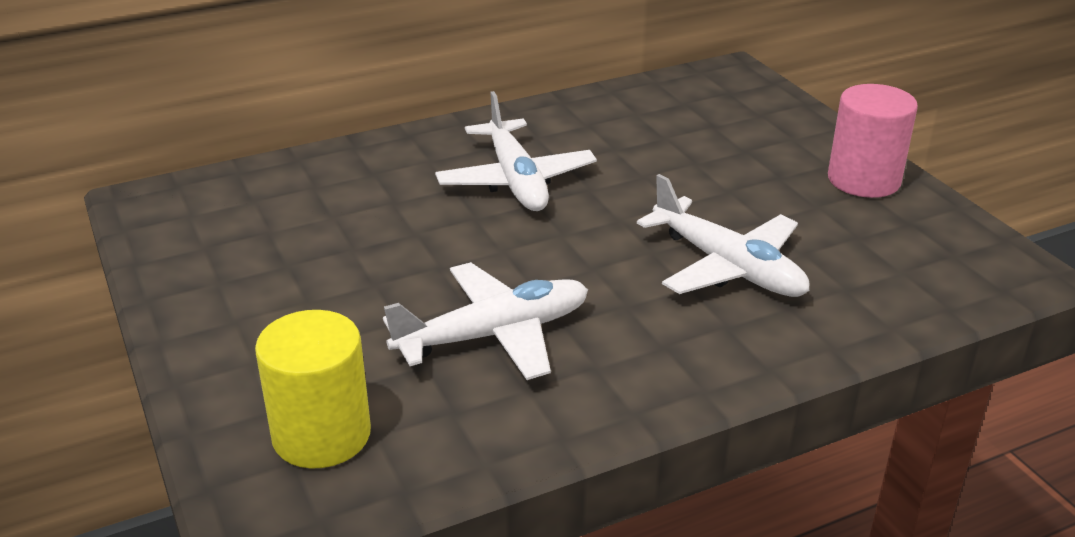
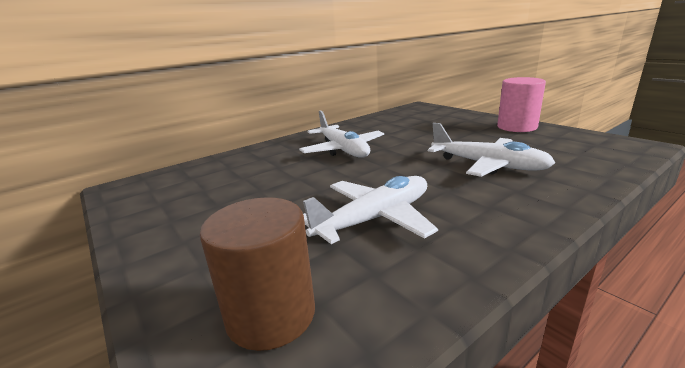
camera: 10 degrees left, 10 degrees down
(321, 435) = (271, 314): yellow cylinder -> brown cylinder

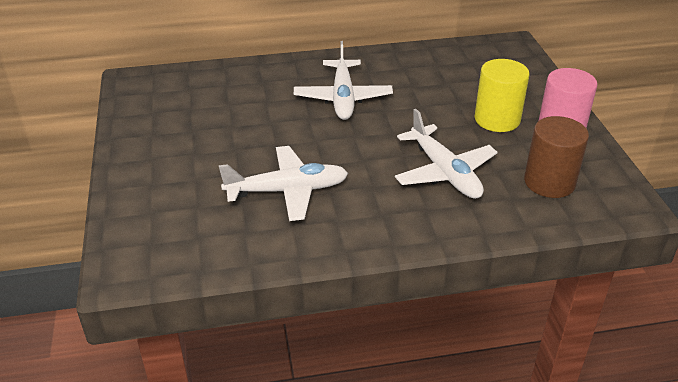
camera: 25 degrees right, 15 degrees up
(271, 314) = (170, 231): brown cylinder -> brown cylinder (549, 182)
(470, 133) = (497, 119): none -> yellow cylinder

